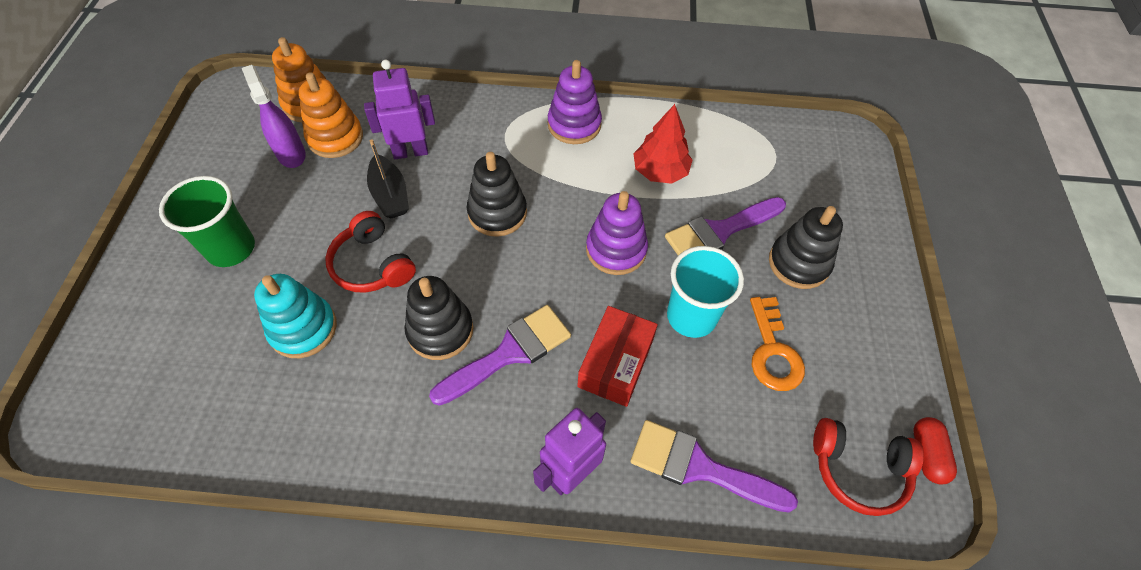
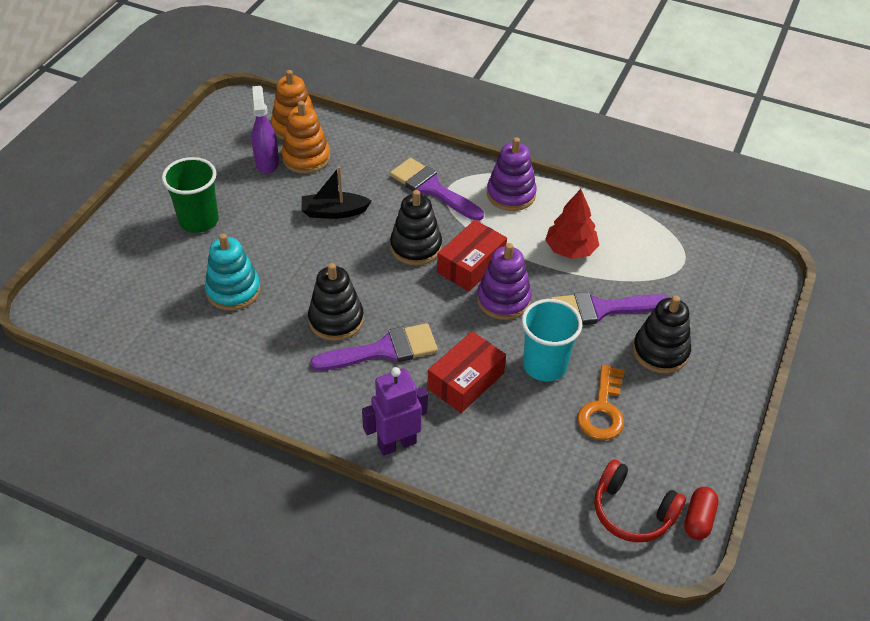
camera: 20 degrees right, 10 degrees down
(372, 264) = (301, 259): red headphones -> none
(390, 195) = (334, 212): black boat -> black boat turned 90 degrees clockwise
(410, 152) = (363, 183): purple robot -> none
(565, 217) = (471, 265): none -> red box
(700, 467) = (500, 471): purple brush -> purple brush (432, 188)

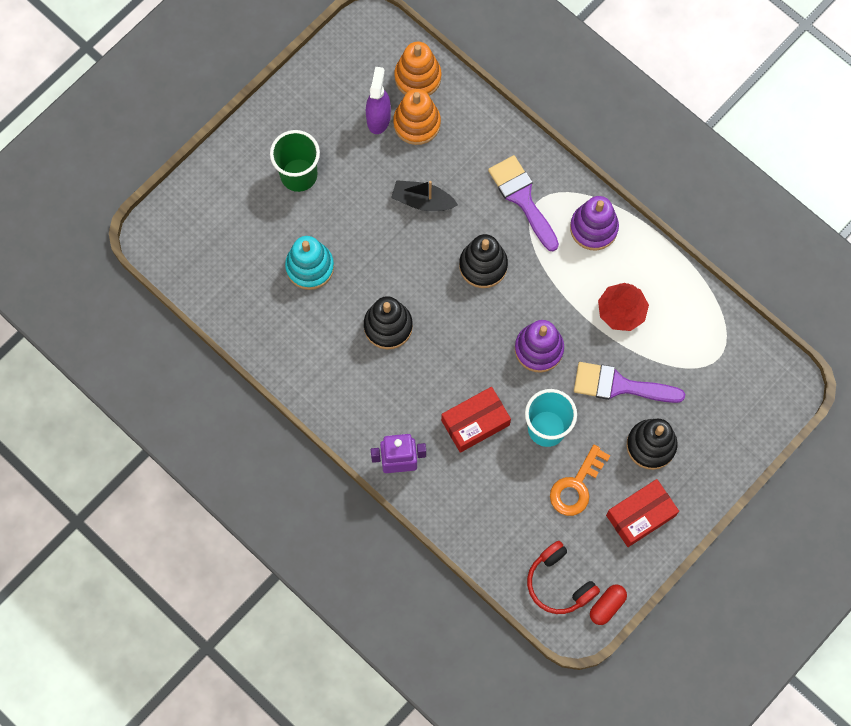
camera: 20 degrees right, 25 degrees up
(383, 350) = (418, 370): purple brush -> none
(471, 265) = (525, 301): red box -> red box (640, 515)

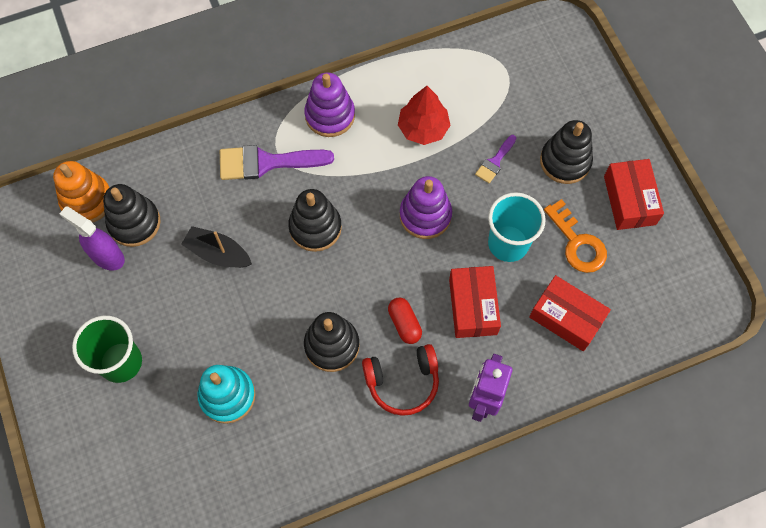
camera: 65 degrees left, 5 degrees down
(417, 123) = (134, 223): orange stacking toy -> black stacking toy
(422, 201) = (218, 253): black boat -> black boat turned 75 degrees clockwise
(502, 503) = (566, 317): none -> red box
(559, 583) = (668, 301): red headphones -> red headphones (402, 382)
(607, 606) = (707, 268): red capsule -> red capsule (404, 324)
(620, 385) = (495, 161): purple brush -> purple brush, size x0.52

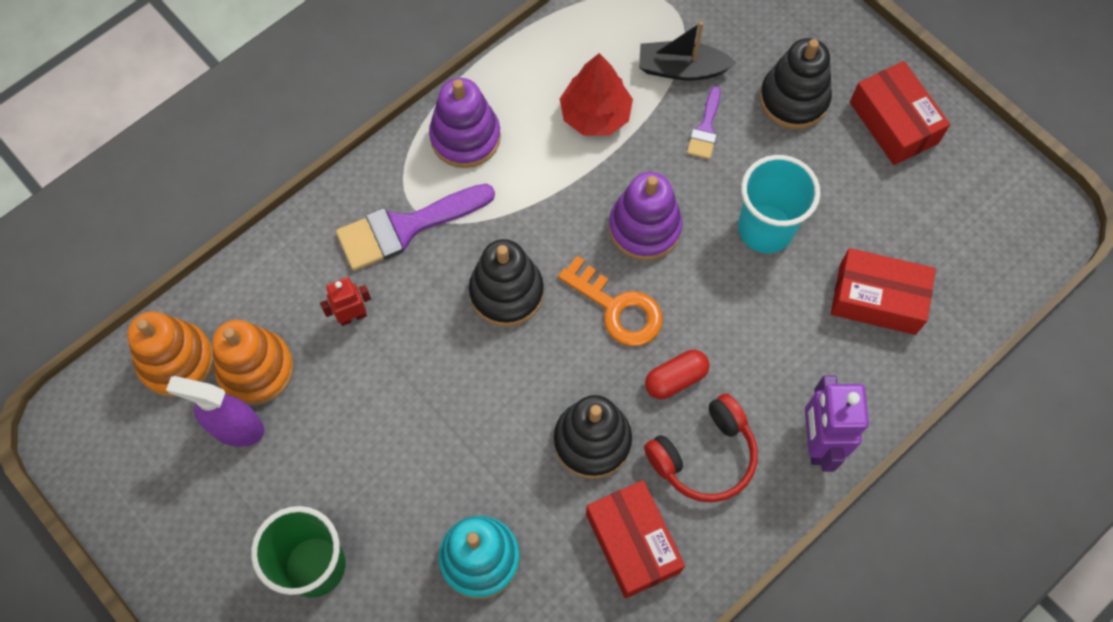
camera: 20 degrees left, 0 degrees up
(134, 223) = (256, 369): black stacking toy -> orange stacking toy
(209, 209) = (352, 316): none -> red robot
(218, 253) = (389, 371): black boat -> black boat (681, 69)
(404, 324) = (675, 379): red capsule -> red capsule turned 75 degrees counterclockwise
(473, 306) = (754, 325): red box -> red box (632, 543)
(577, 243) = (851, 198): orange key -> orange key (617, 308)

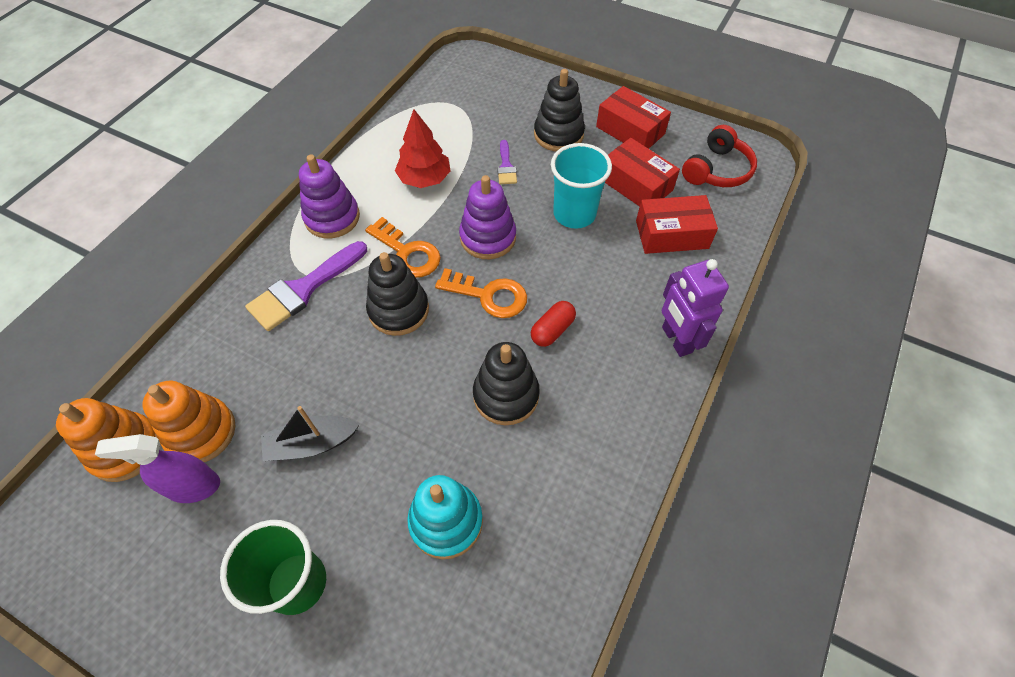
camera: 20 degrees left, 10 degrees down
(352, 316) = (276, 365): red robot -> none
(540, 217) = (407, 253): none -> orange key
(632, 543) = (569, 462): red box -> red box (636, 185)
(681, 69) = (475, 137): black boat -> black boat (312, 444)
(704, 456) = (597, 377): red headphones -> red headphones (717, 170)

